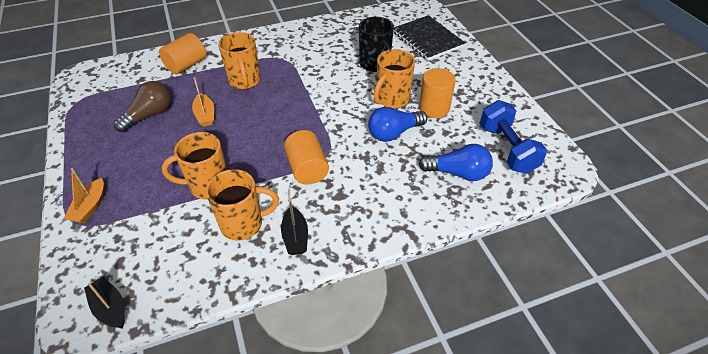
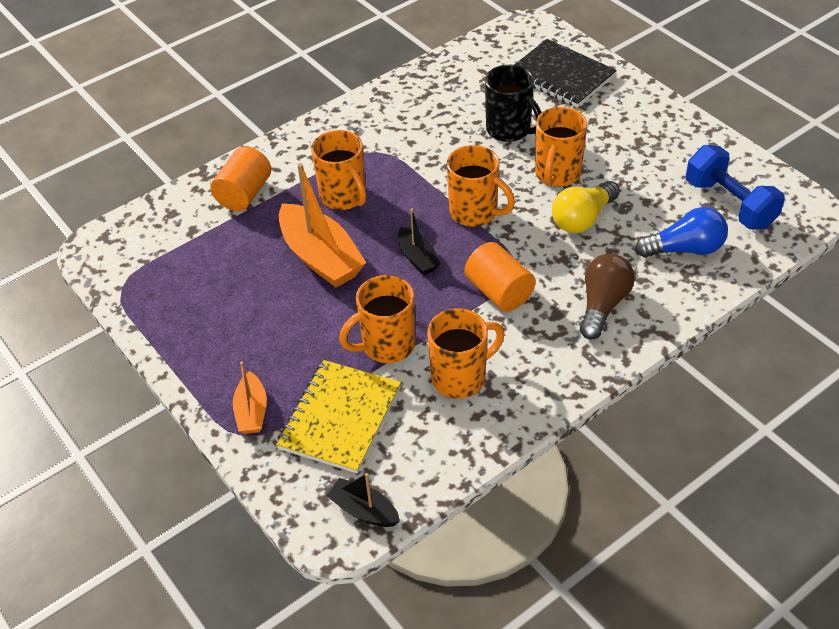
camera: 15 degrees left, 0 degrees up
(143, 229) = (340, 418): none -> yellow notebook
(149, 115) = (243, 277): brown light bulb -> brown light bulb (603, 305)
(205, 115) = (321, 257): orange boat -> orange boat, size x1.86
(295, 237) = (532, 375): black boat -> black boat (417, 258)
(322, 111) = (475, 213): none -> orange mug
(394, 133) = (583, 219): blue light bulb -> yellow light bulb
(434, 108) = (617, 173): orange cylinder -> none

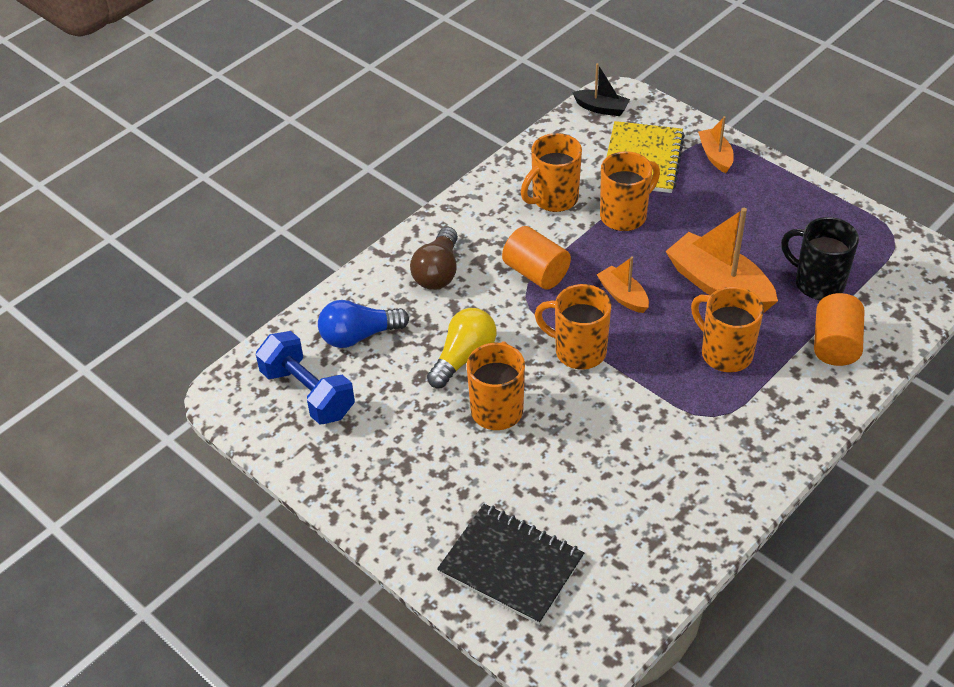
camera: 170 degrees right, 0 degrees up
(417, 258) = (623, 296): black boat -> orange boat
(509, 130) = (563, 466): black mug -> black mug (817, 283)

